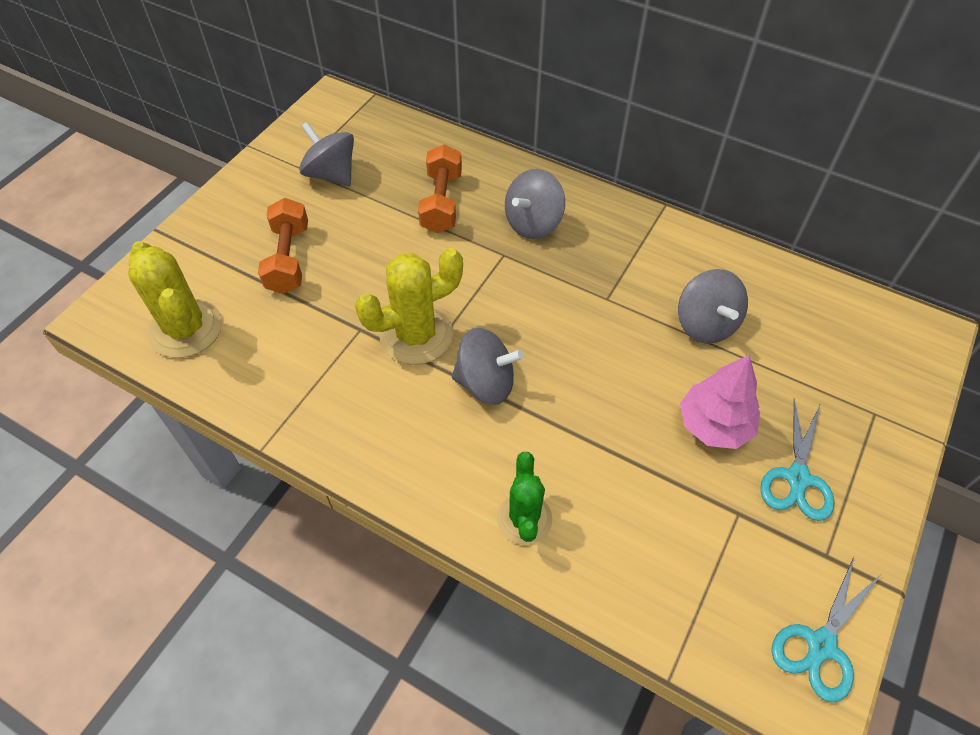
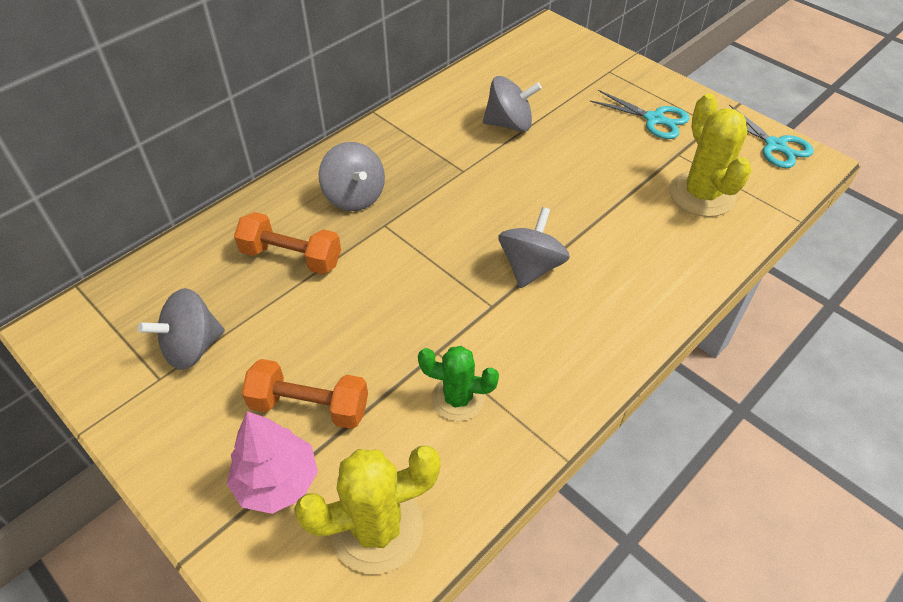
camera: 75 degrees left, 5 degrees down
(416, 335) = (460, 307): yellow cactus -> yellow cactus (701, 194)
(524, 519) = (670, 269): green cactus -> green cactus (458, 398)
(714, 425) = (603, 145): pink tree -> pink tree (277, 481)

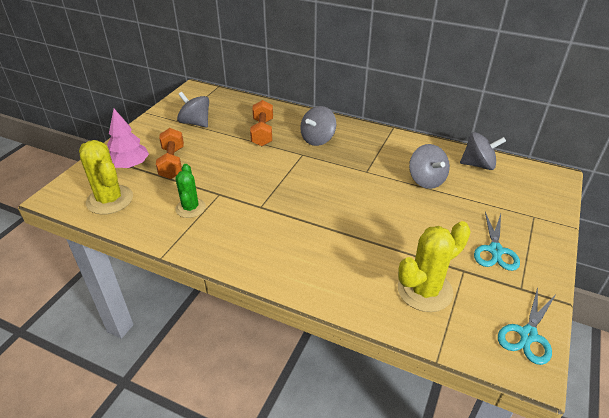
camera: 70 degrees right, 10 degrees down
(531, 267) = (299, 215): grey spinning top -> grey spinning top (478, 165)

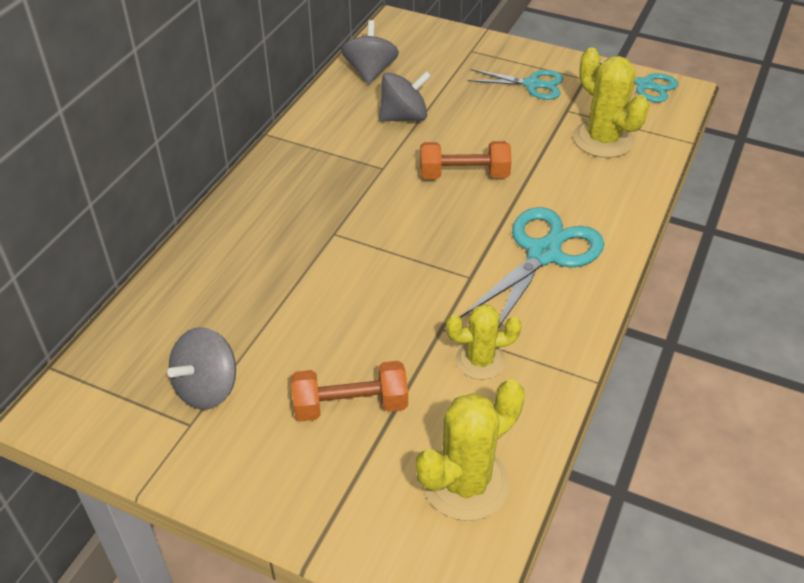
camera: 90 degrees left, 5 degrees up
(130, 165) = (356, 475): pink tree -> none
(190, 208) = (480, 360): green cactus -> yellow cactus
(262, 132) = (259, 284): orange dumbbell -> orange dumbbell (464, 175)
(279, 241) = (543, 254): none -> turquoise scissors
(318, 139) = (291, 215): grey spinning top -> none

